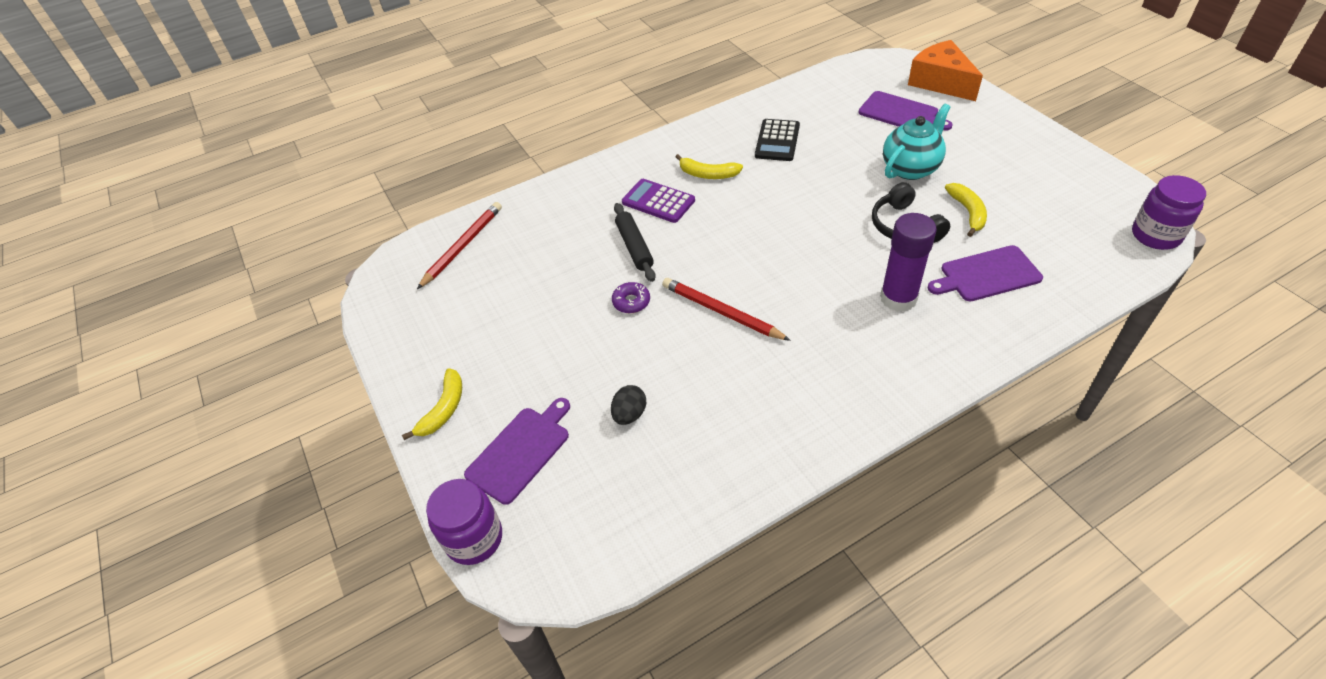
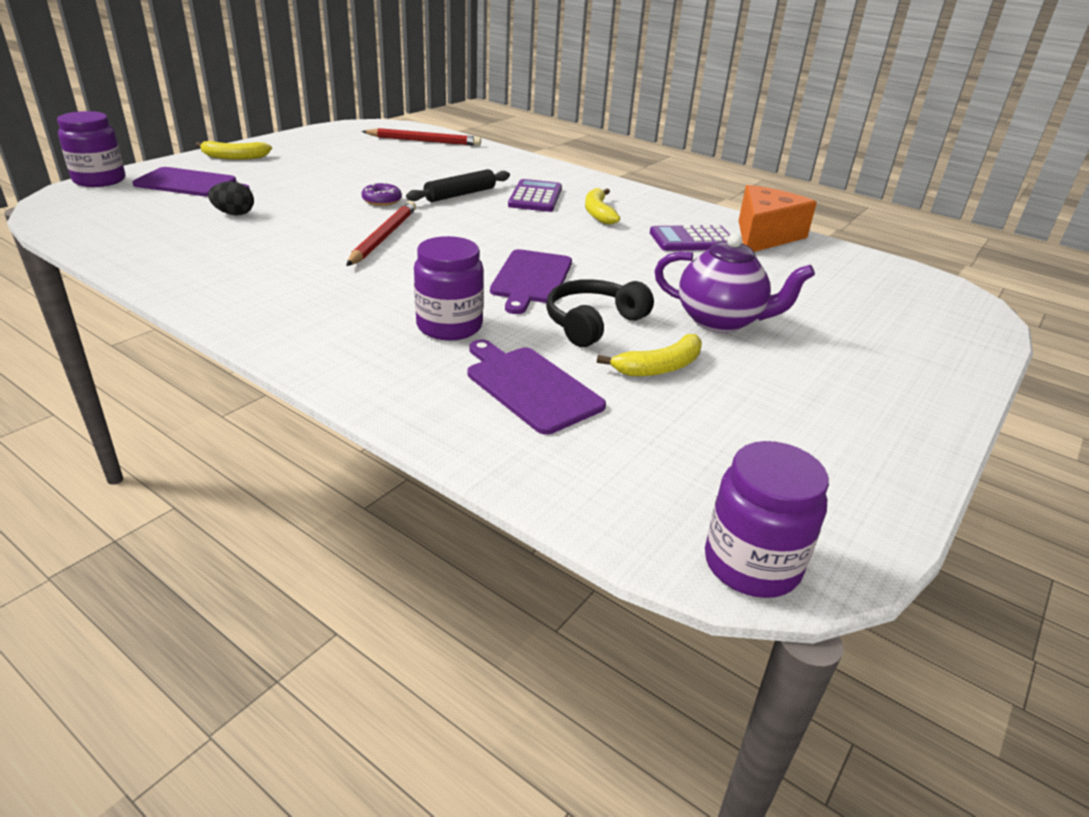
camera: 60 degrees right, 15 degrees down
(777, 141) = (692, 240): black calculator -> purple calculator
(898, 298) = (449, 326): purple glue stick -> purple jar
(901, 113) = (840, 308): purple cutting board -> purple cutting board (531, 279)
(911, 168) = (720, 321): turquoise teapot -> purple teapot
(941, 82) = (957, 333): orange cheese -> orange cheese (764, 236)

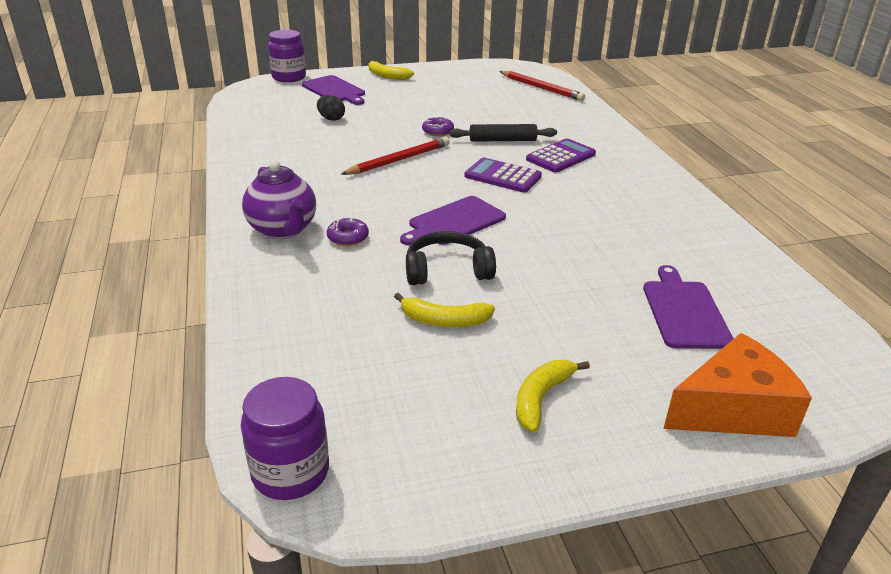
camera: 40 degrees right, 0 degrees up
(449, 326) = (348, 237): purple jar -> purple donut
(530, 387) = (336, 297): purple cutting board -> purple cutting board (684, 311)
(598, 213) = (594, 184): yellow banana -> yellow banana (541, 398)
(692, 240) = (644, 231): purple calculator -> purple calculator (502, 176)
(720, 321) = (552, 306): purple teapot -> purple teapot (283, 230)
(764, 236) = (727, 248): orange cheese -> orange cheese (732, 409)

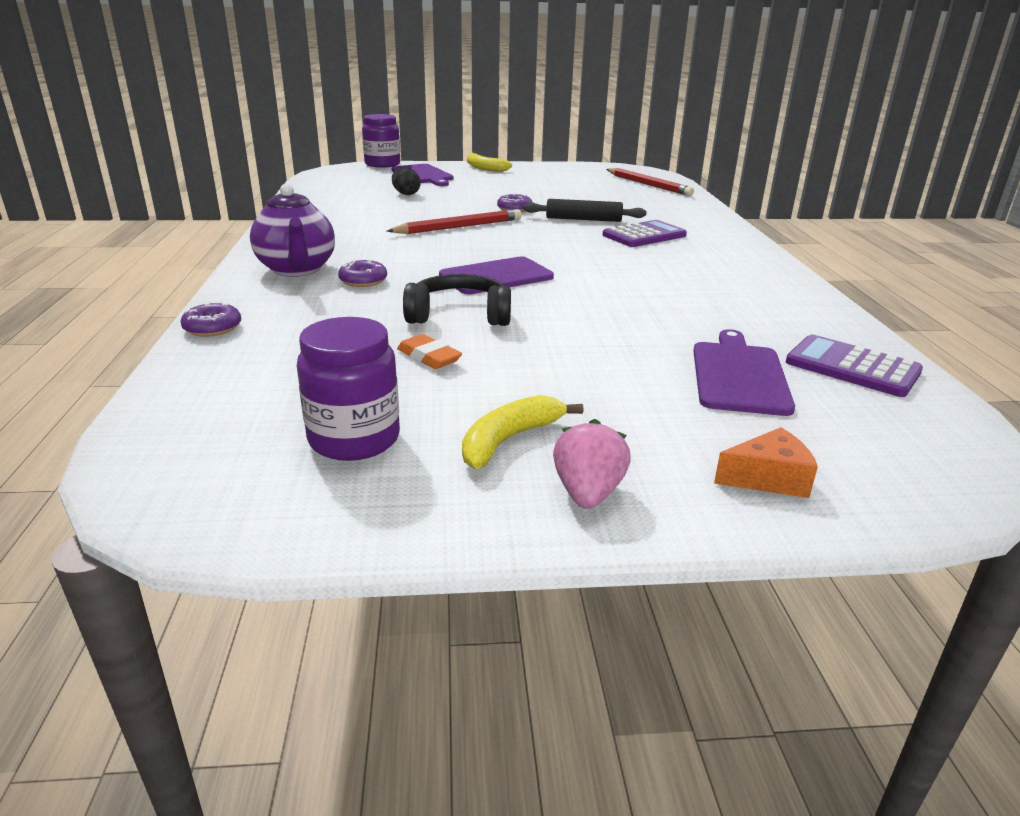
camera: 10 degrees right, 5 degrees down
(248, 308) = (212, 328): none -> purple donut
(290, 472) = (150, 478): purple jar -> purple jar (354, 439)
(444, 321) = (429, 357): yellow banana -> orange eraser
(502, 176) = (568, 246): purple calculator -> purple calculator (852, 367)
(616, 440) = (588, 493): none -> pink strawberry
(732, 409) = (768, 478): orange cheese -> orange cheese, size x0.51

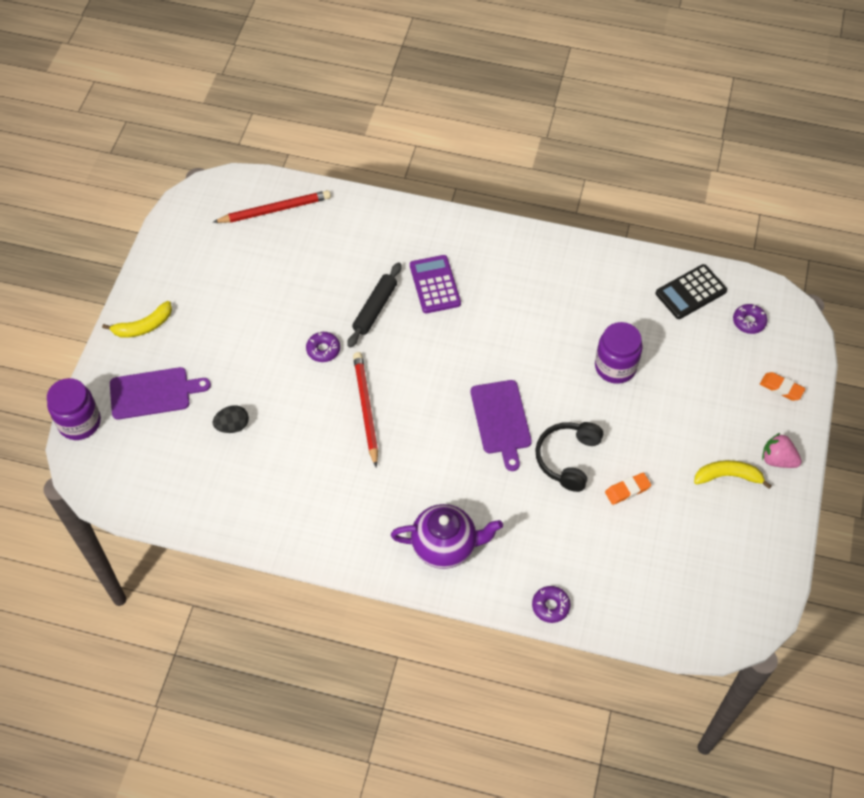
camera: 70 degrees left, 30 degrees up
(354, 439) = (712, 542): purple jar -> purple jar (615, 367)
(363, 281) = (484, 504): purple donut -> purple donut (749, 322)
(509, 440) = (728, 476): yellow banana -> yellow banana turned 120 degrees clockwise
(738, 375) = (687, 348): purple cutting board -> none
(768, 478) = (781, 388): orange cheese -> orange eraser
(852, 367) = (691, 292): purple calculator -> black calculator

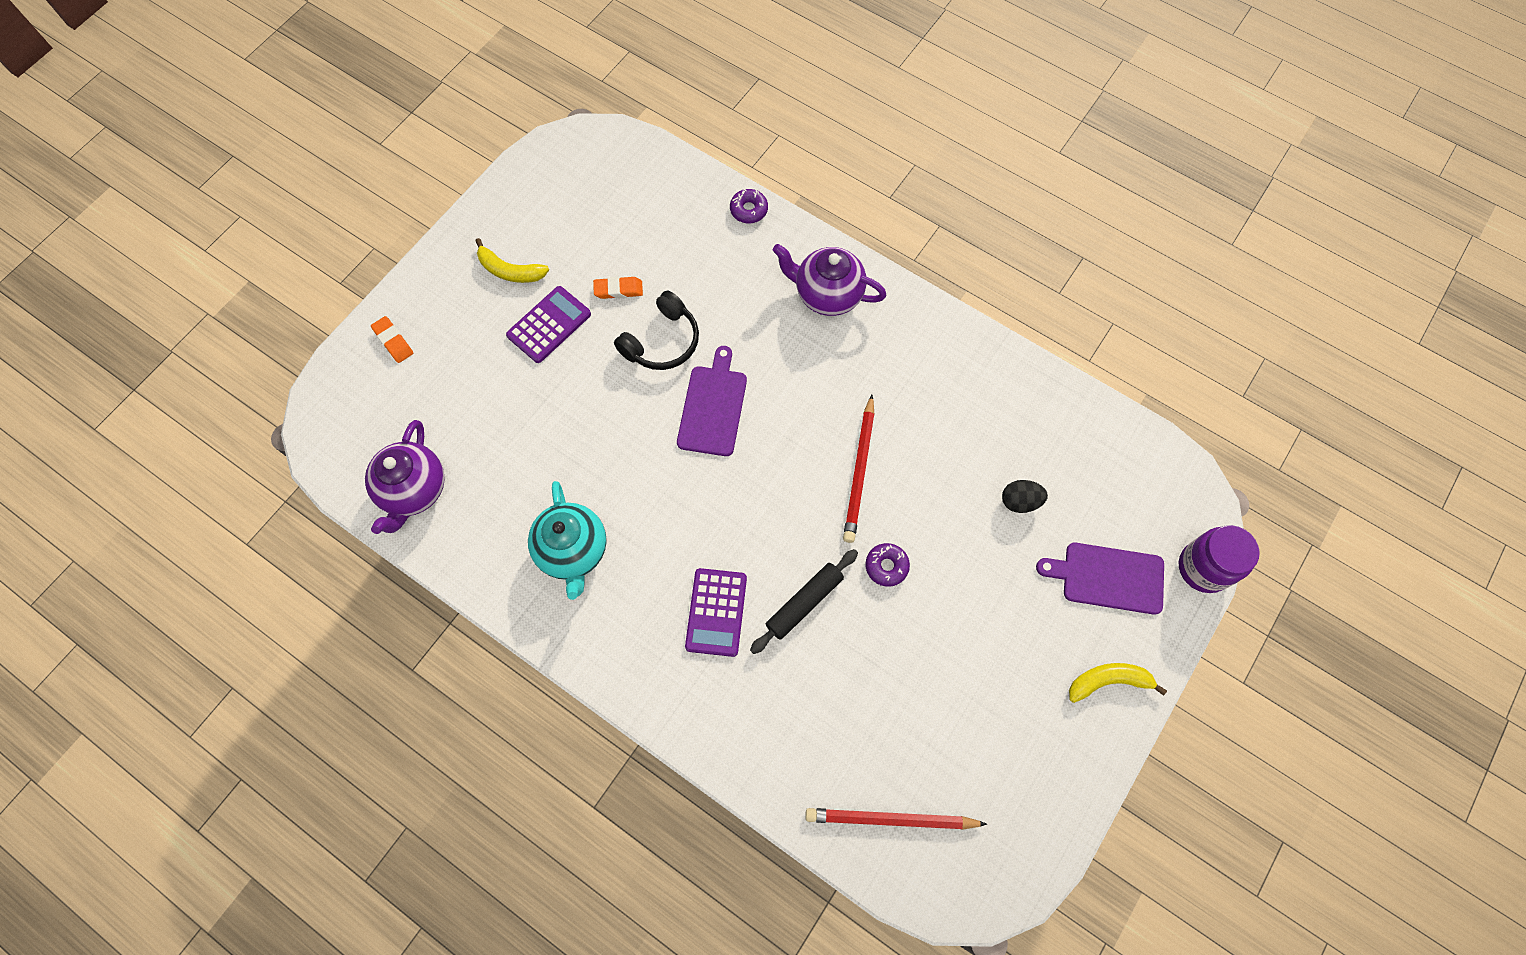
camera: 160 degrees left, 10 degrees up
(554, 290) = (573, 551): none -> turquoise teapot
(615, 367) = (556, 426): purple jar -> none
(667, 441) = (549, 325): none -> purple calculator
(691, 292) = (414, 490): black calculator -> purple teapot
(749, 322) = (373, 430): purple donut -> none
(777, 459) = (450, 270): pink strawberry -> none

